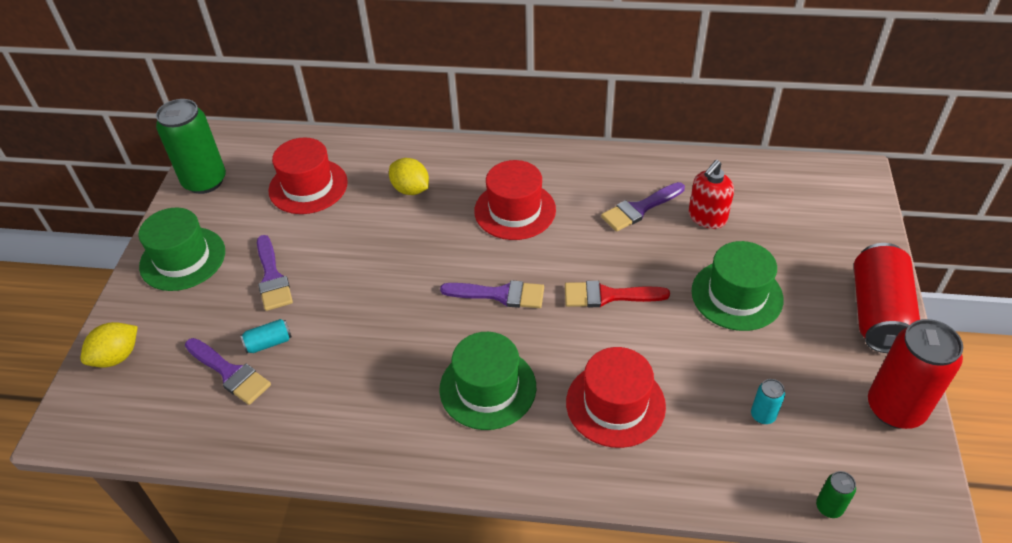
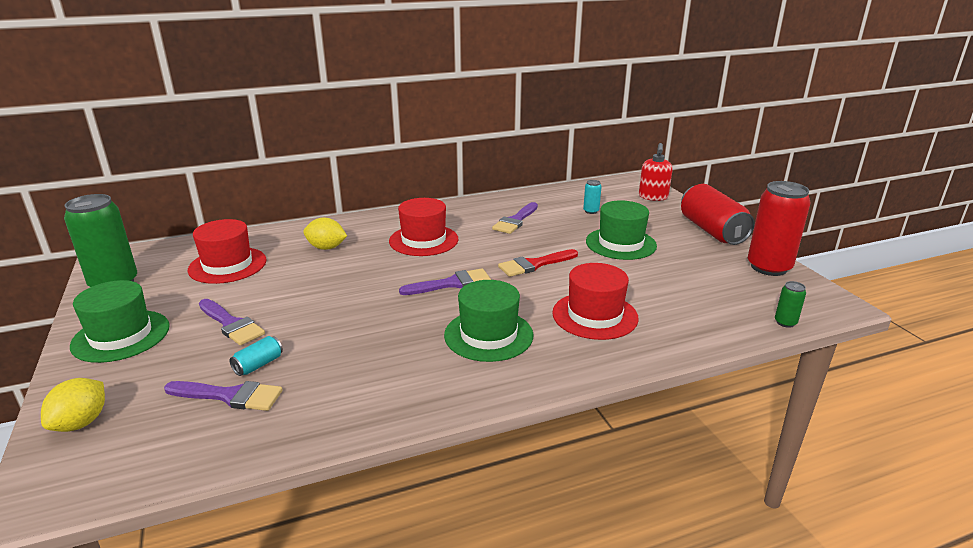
camera: 30 degrees left, 20 degrees down
(707, 217) = (565, 215): red soap dispenser -> red soap dispenser (653, 197)
(763, 415) = (697, 292): turquoise can -> turquoise can (591, 211)

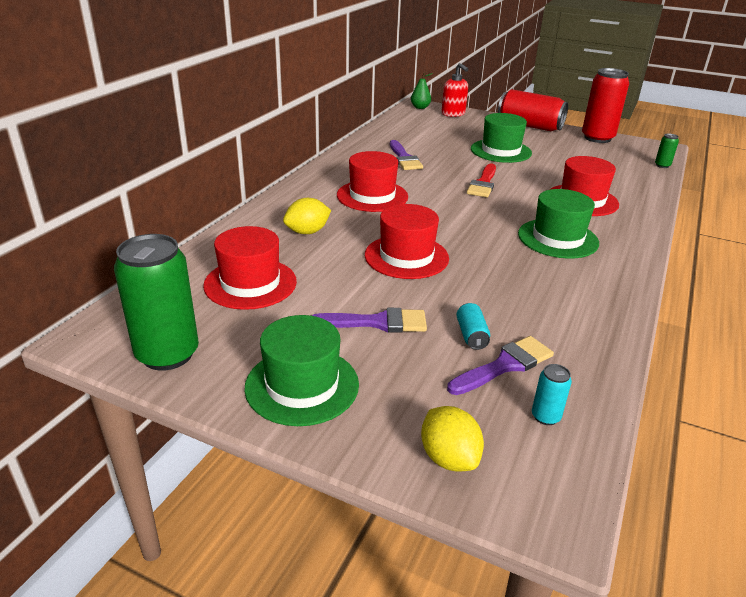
camera: 45 degrees left, 5 degrees up
(345, 292) = (406, 257): none -> red hat
(451, 284) = (463, 217): purple brush -> none
(591, 211) = (437, 135): turquoise can -> turquoise can (545, 416)
(632, 183) = (420, 107): none -> green pear

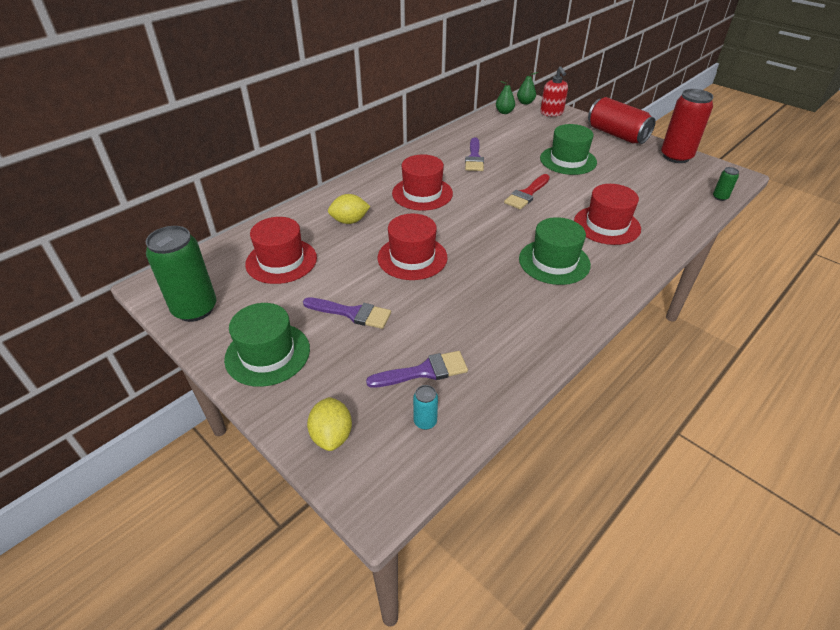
camera: 20 degrees right, 10 degrees up
(405, 117) = (504, 112): none -> green pear
(471, 335) = (416, 339): turquoise can -> none

